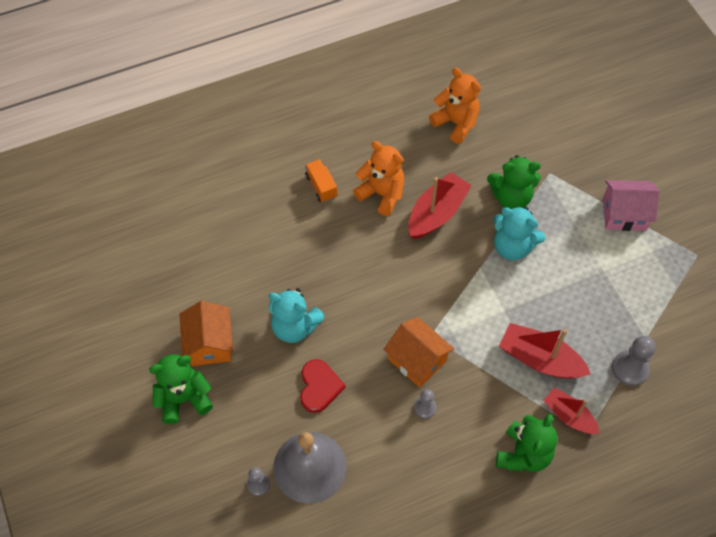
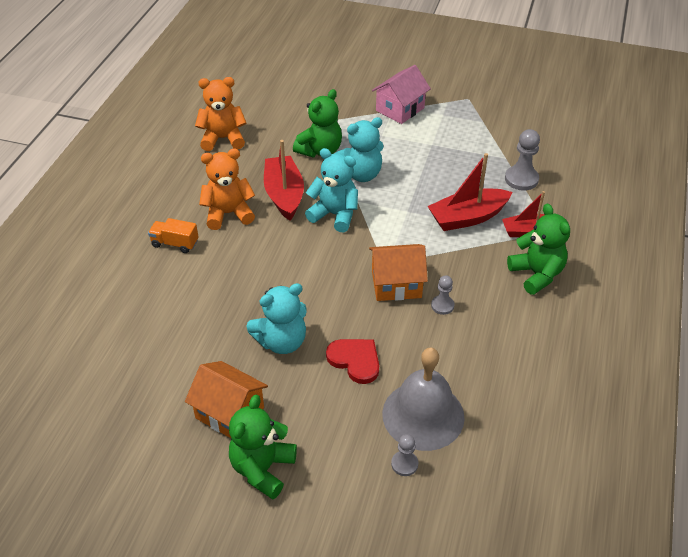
camera: 50 degrees left, 15 degrees down
(449, 263) = (334, 215): none -> turquoise teddy bear

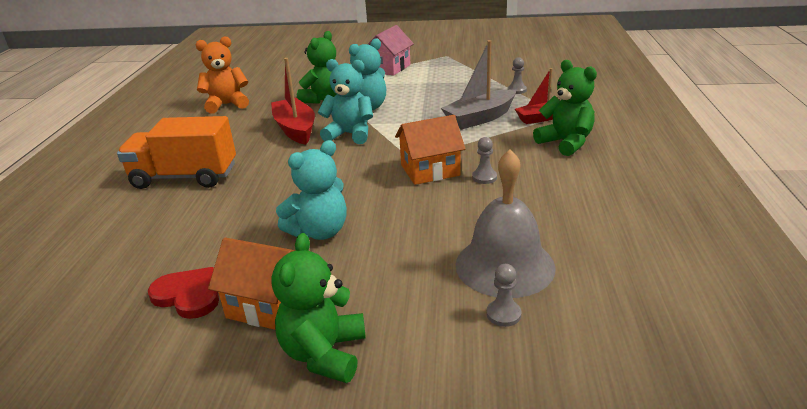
camera: 10 degrees left, 15 degrees down
(175, 243) = (185, 177): orange truck -> orange truck, size x2.04
(228, 213) = (240, 149): orange teddy bear -> none
(355, 360) = (408, 233): red heart -> red heart (188, 295)
(467, 217) = (480, 118): red boat -> grey boat
(521, 179) = (517, 90): grey pawn -> grey pawn, size x0.60

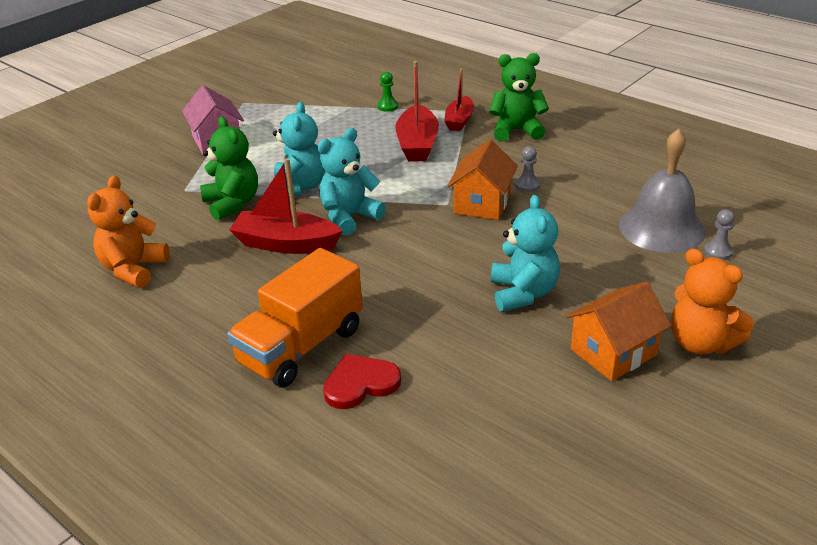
camera: 55 degrees left, 5 degrees up
(188, 295) = (555, 395): red heart -> red heart (360, 384)
(324, 353) = (700, 343): green teddy bear -> orange teddy bear
(480, 118) = (417, 144): grey boat -> red boat
(517, 90) = (387, 106): grey pawn -> green pawn

